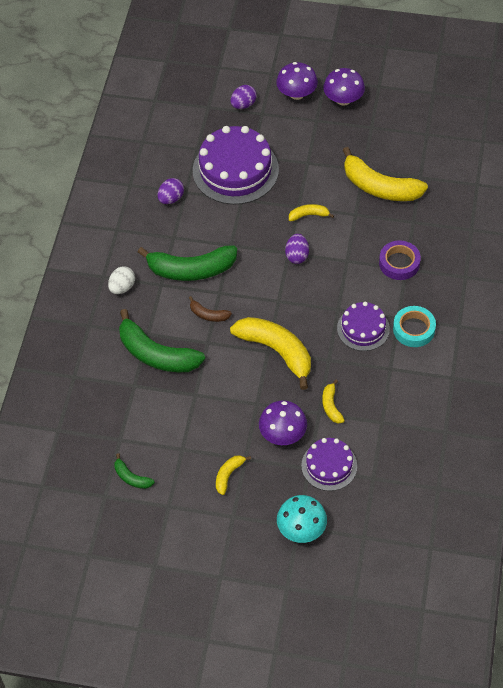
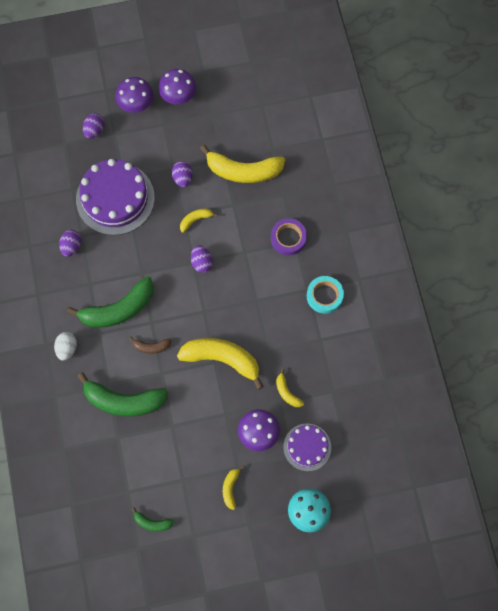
camera: 25 degrees left, 15 degrees up
(313, 174) = (183, 178): none -> purple egg
(363, 328) = (283, 311): purple cake -> none

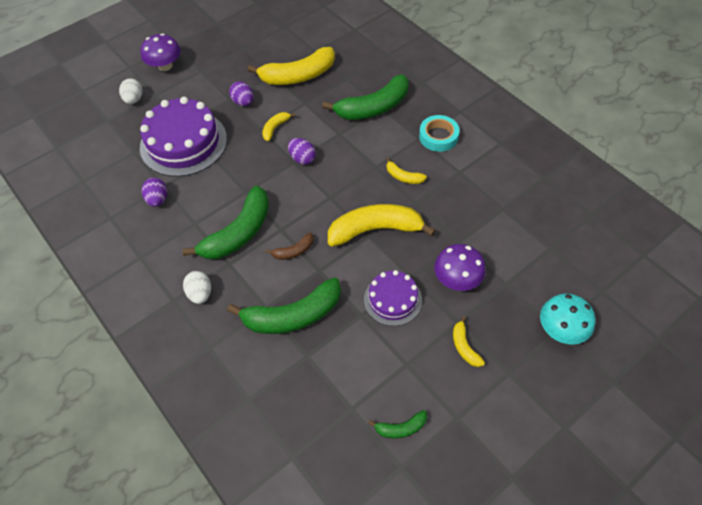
camera: 25 degrees left, 15 degrees down
(94, 130) = (134, 99): purple egg -> white egg
(178, 95) = (203, 46): purple mushroom -> none
(287, 392) = (460, 229): yellow banana -> yellow banana (403, 177)
(288, 238) = (373, 107): purple tape -> green banana
(307, 447) = (515, 268): purple cake -> purple cake (392, 299)

